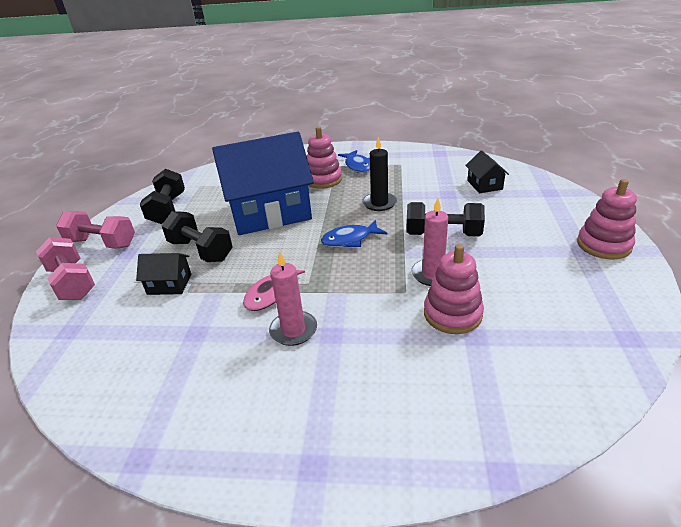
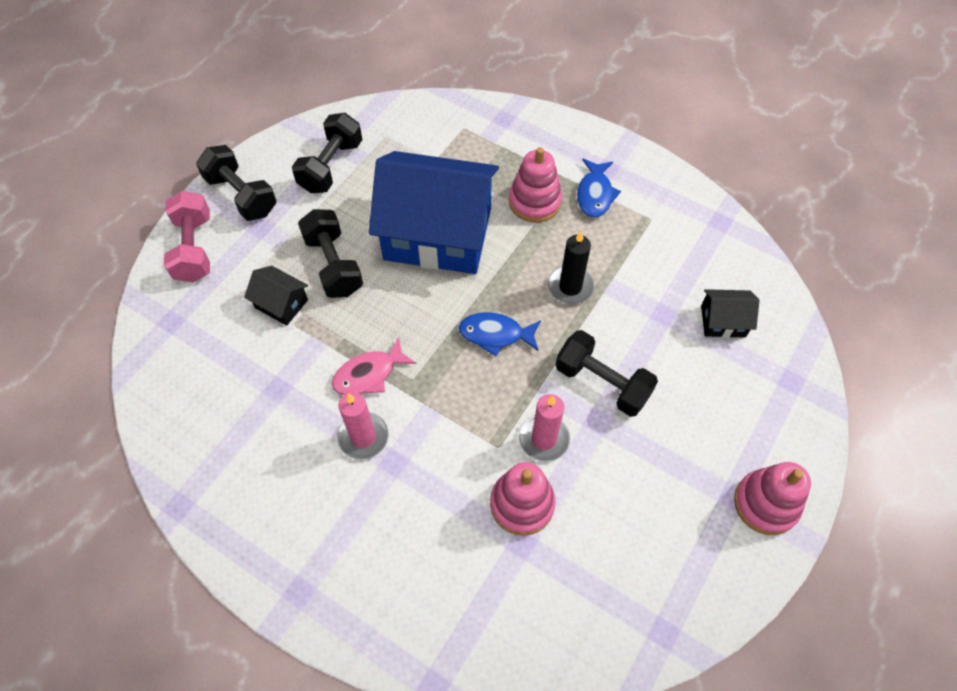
camera: 25 degrees right, 25 degrees up
(102, 243) = (241, 195): pink dumbbell -> black dumbbell
(484, 185) = (723, 321): black house -> black house turned 75 degrees clockwise

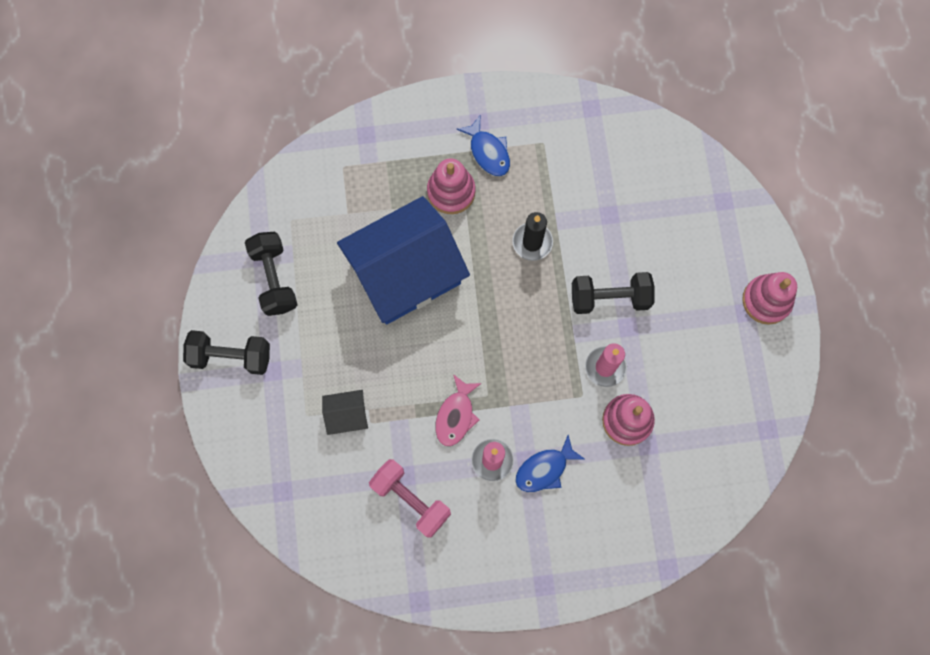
camera: 40 degrees left, 15 degrees up
(194, 248) = (240, 426): pink dumbbell -> pink dumbbell (411, 500)
(334, 265) = (355, 356): black dumbbell -> none
(495, 334) = (513, 319): blue fish -> blue fish (544, 469)
(723, 321) = (651, 189): black house -> none

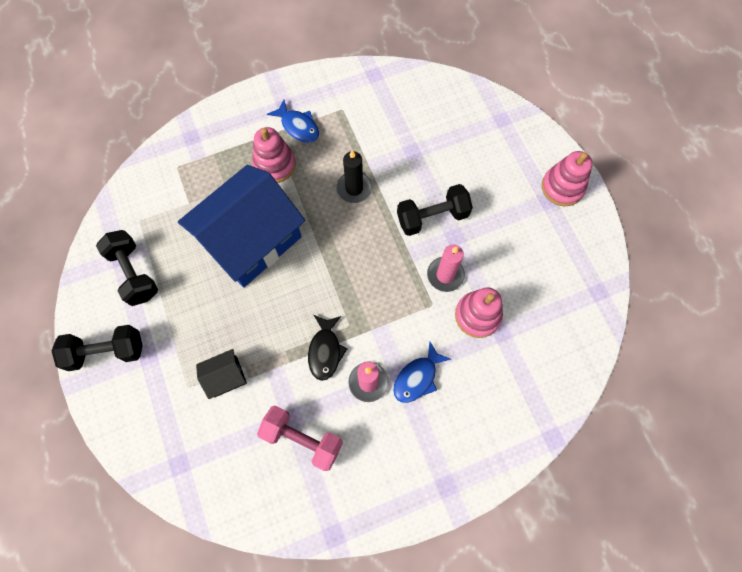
camera: 15 degrees left, 5 degrees down
(456, 415) = (325, 351): pink fish -> black fish

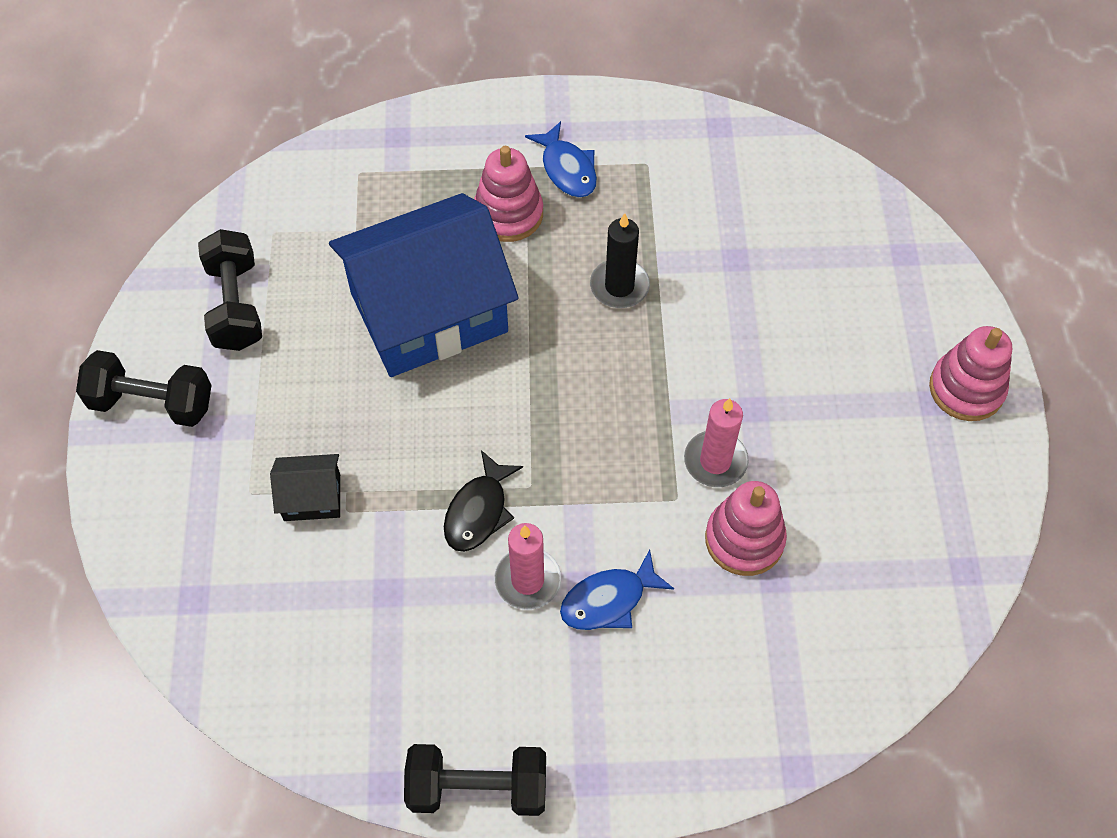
camera: 20 degrees right, 10 degrees down
(302, 439) = (392, 628): pink dumbbell -> none
(432, 217) = (728, 367): black dumbbell -> black dumbbell (478, 787)

